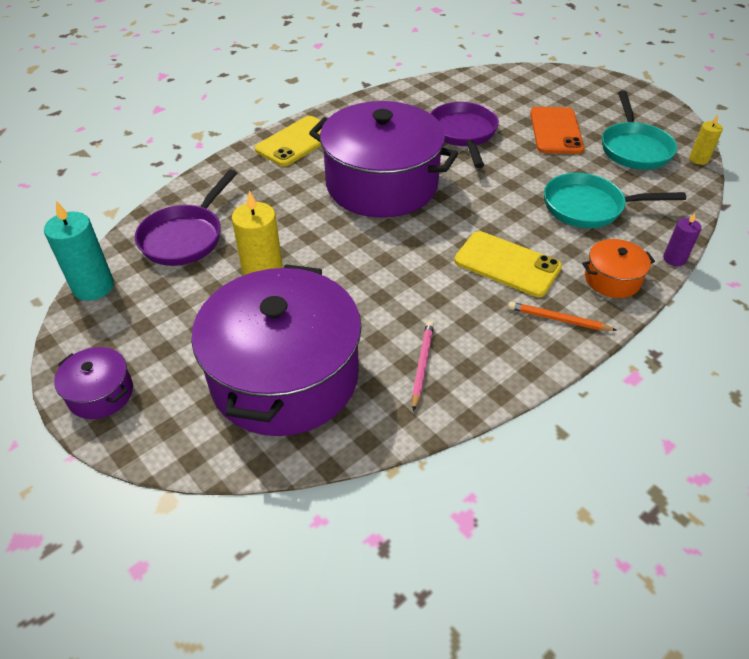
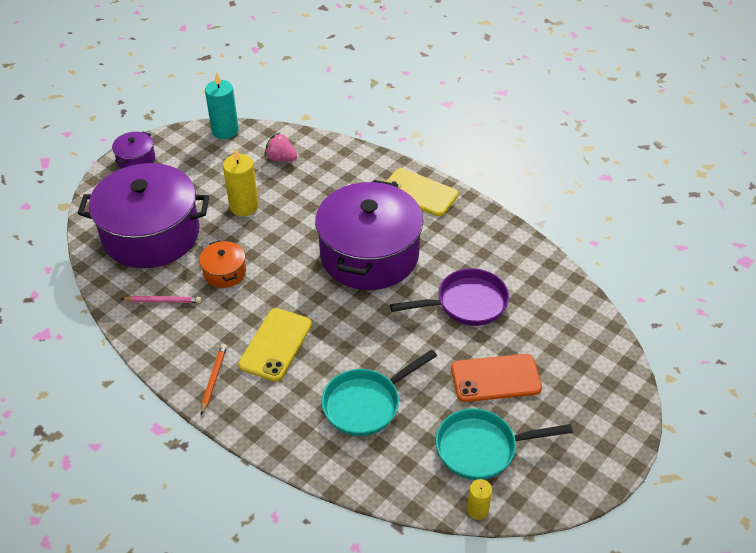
camera: 80 degrees right, 0 degrees up
(185, 237) = (281, 158): purple pan -> pink strawberry
(589, 207) = (366, 404): turquoise pan -> turquoise pan turned 120 degrees counterclockwise
(612, 279) = (265, 417): orange pot -> orange pot (225, 272)
(674, 259) = (299, 468): purple candle -> none

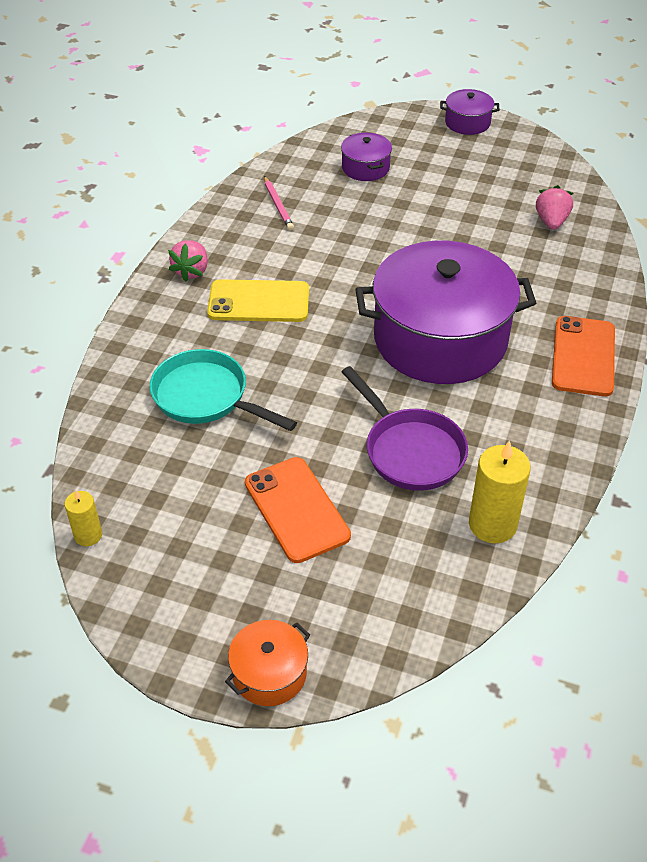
camera: 70 degrees right, 0 degrees up
(151, 234) = (365, 168): purple pot -> purple pot, size x0.43
(213, 379) = (191, 271): orange pencil -> pink strawberry
(225, 131) = (563, 166): turquoise candle -> none
(225, 272) = (342, 234): orange pot -> orange pot (269, 673)
(244, 206) = (451, 217): yellow candle -> yellow candle (492, 524)
(419, 192) = (583, 356): yellow phone -> orange phone
(482, 448) = (180, 520): turquoise pan -> none

